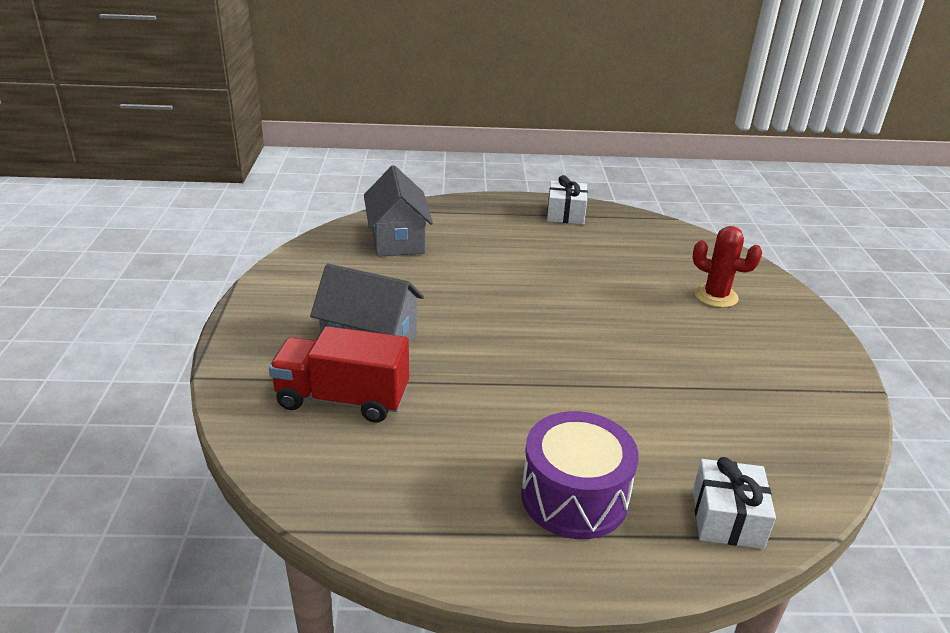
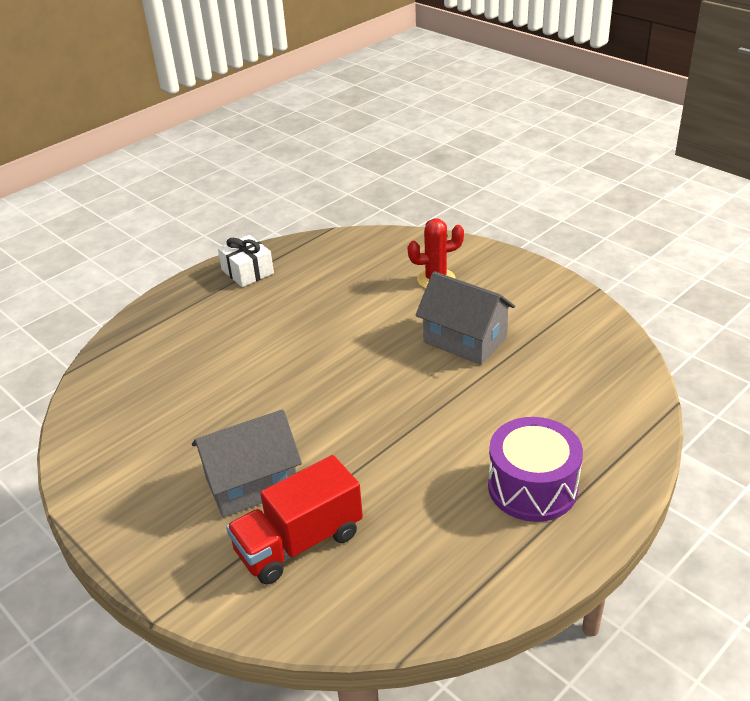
camera: 40 degrees left, 5 degrees up
(398, 240) = (143, 381): grey house -> grey house (465, 340)
(727, 518) = (619, 433): white gift -> none

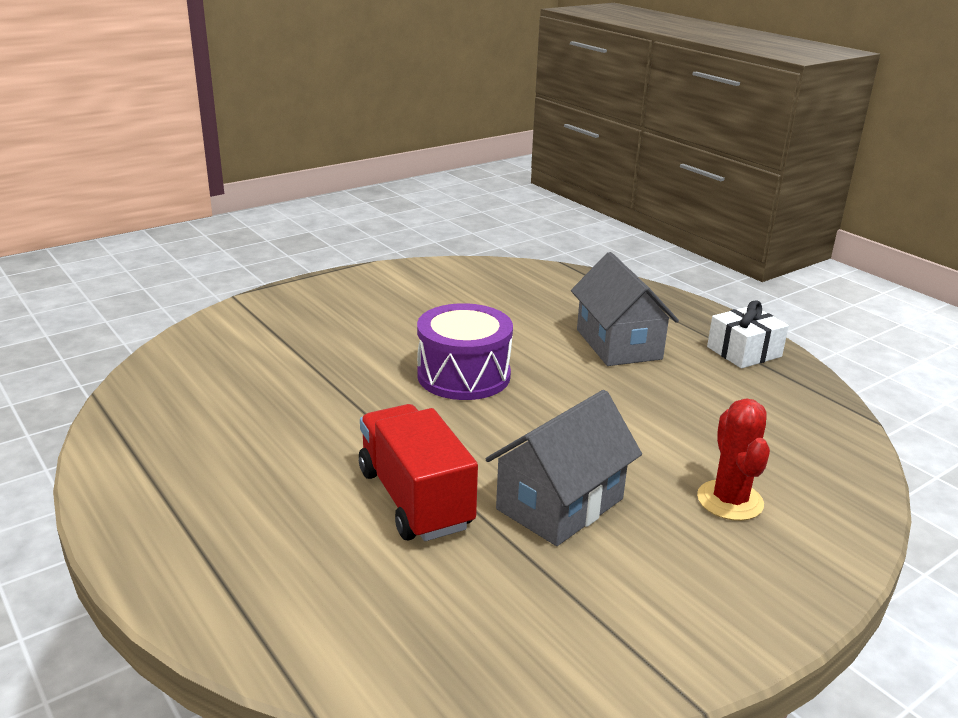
camera: 95 degrees right, 10 degrees down
(251, 483) = (358, 338): grey house -> grey house (618, 344)
(299, 542) = (265, 356): red truck -> red truck (415, 499)
(532, 487) = (237, 508): purple drum -> purple drum (463, 375)

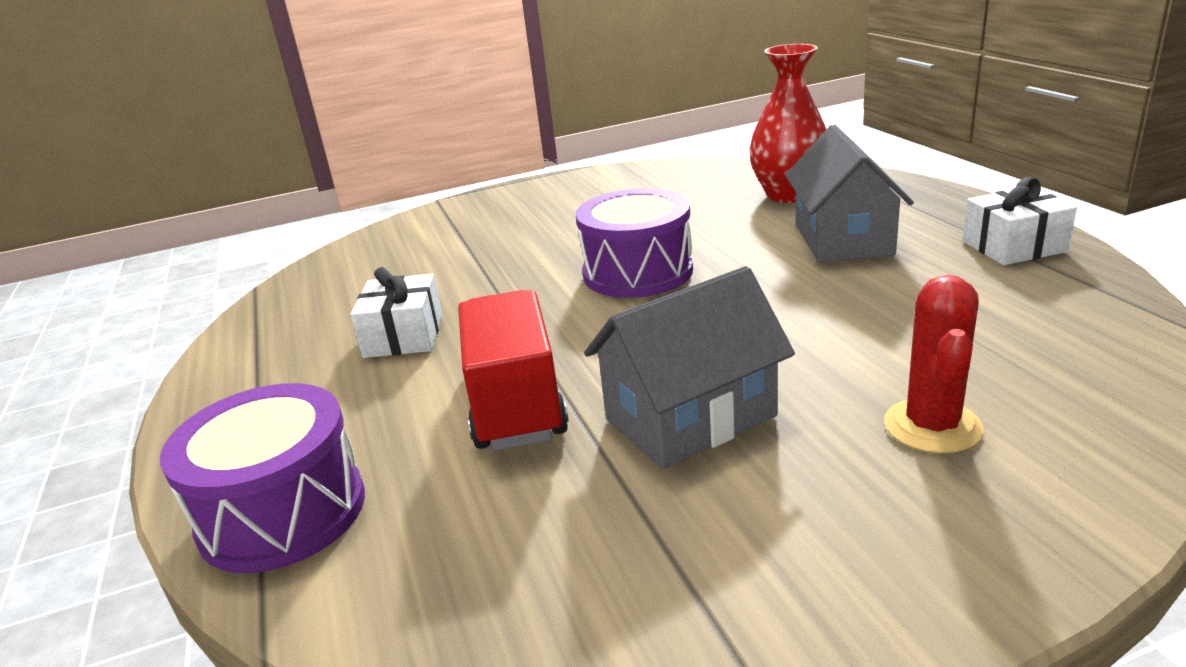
camera: 20 degrees right, 0 degrees up
(263, 607) = (282, 512): none -> purple drum
(281, 441) = (404, 336): none -> white gift
(561, 300) = (789, 195): none -> red vase

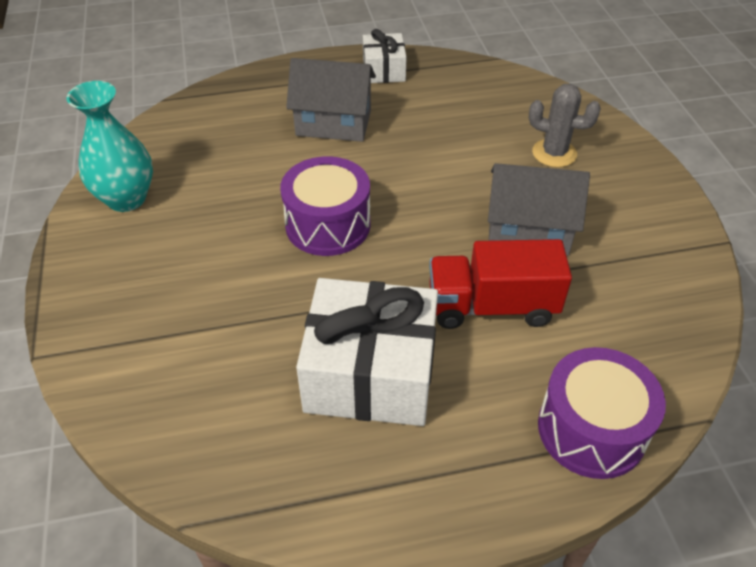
camera: 85 degrees left, 20 degrees up
(404, 336) = (370, 373): white gift -> white gift, size x1.88
(635, 181) = (126, 199): none -> turquoise vase
(690, 418) = (528, 231): grey house -> grey house turned 60 degrees counterclockwise
(789, 195) = (237, 125): red vase -> none
(932, 426) = (554, 153): red cactus -> grey cactus

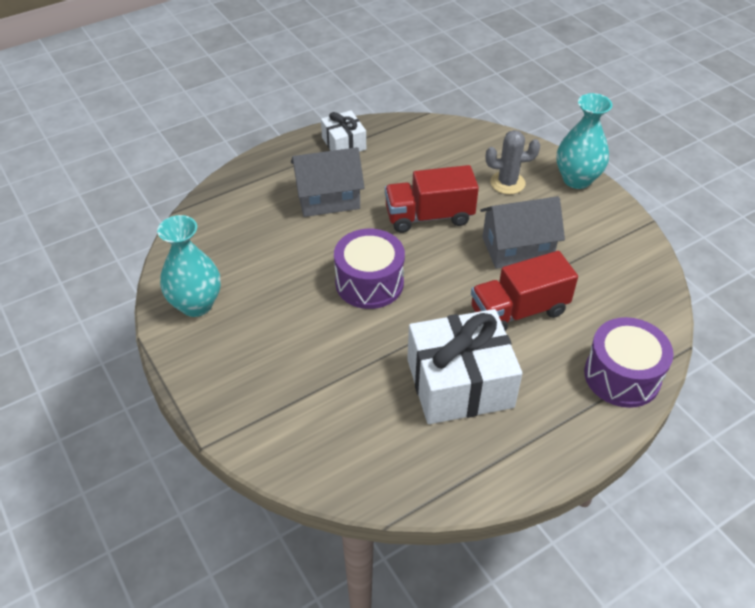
camera: 20 degrees left, 0 degrees up
(438, 168) = (429, 216): none -> red truck
(645, 169) = (577, 179): none -> turquoise vase

